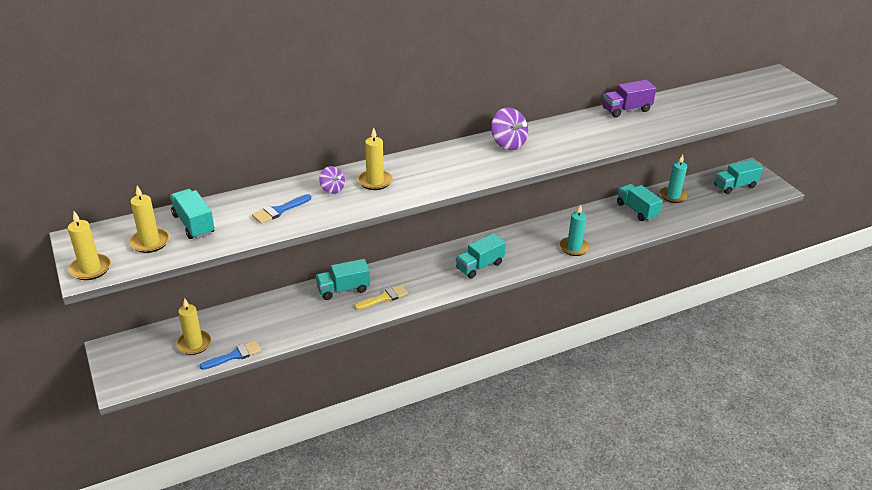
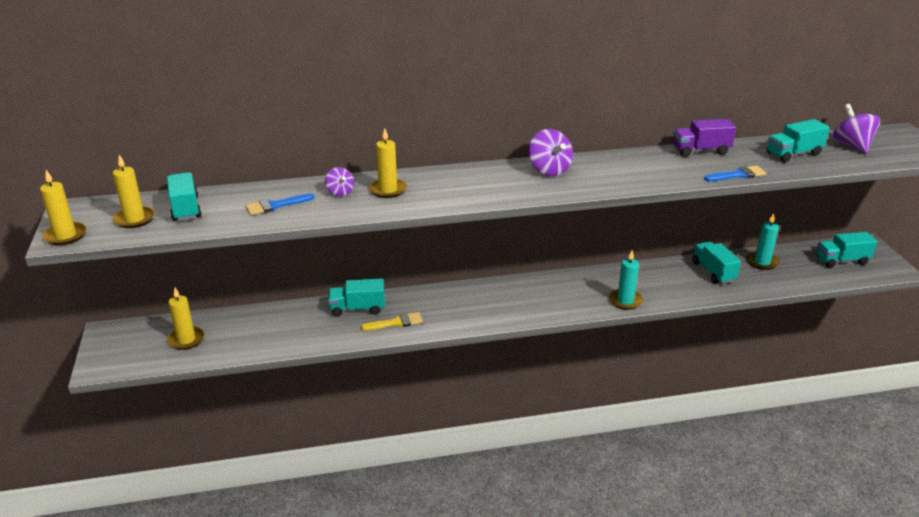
camera: 15 degrees right, 5 degrees down
(234, 355) = (220, 356): blue brush -> blue brush (737, 175)
(479, 266) = (511, 305): turquoise truck -> turquoise truck (793, 154)
(743, 91) = (851, 145): none -> purple spinning top

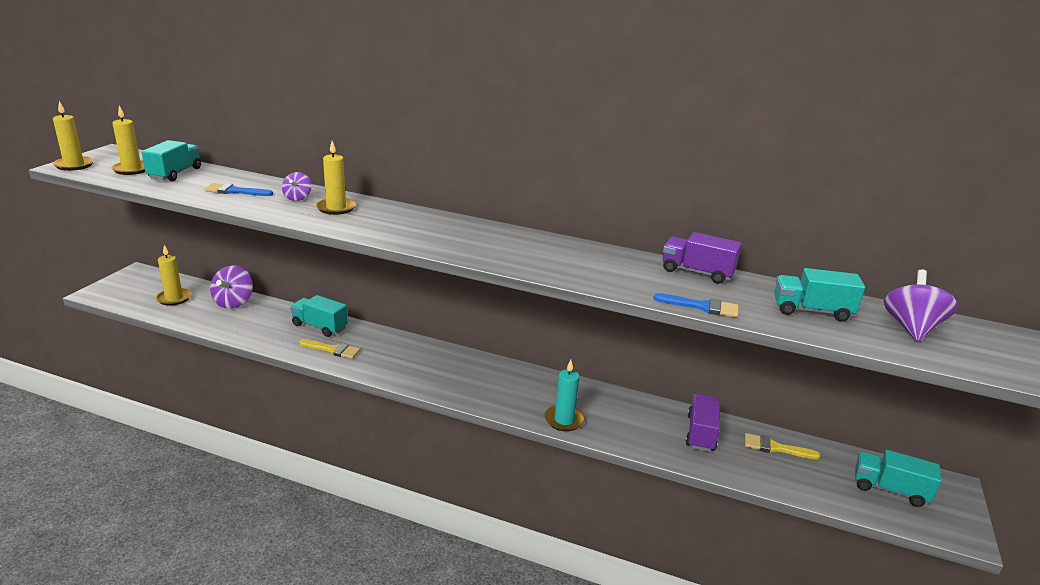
camera: 30 degrees right, 5 degrees down
(549, 170) = (503, 238): purple spinning top -> purple spinning top (234, 302)
(713, 272) = (701, 433): turquoise truck -> purple truck
(762, 262) = (775, 448): turquoise candle -> yellow brush

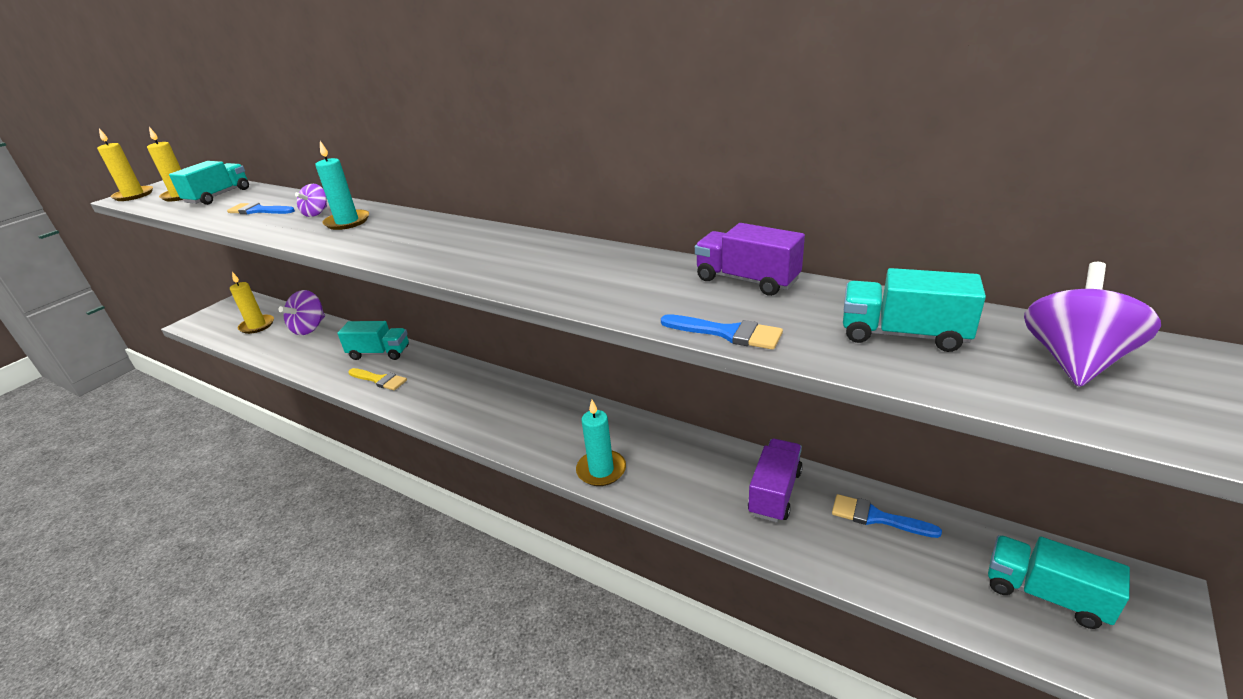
camera: 15 degrees right, 5 degrees up
(320, 326) = (379, 353): turquoise truck -> turquoise truck turned 150 degrees clockwise
(336, 208) = (347, 222): yellow candle -> turquoise candle
(775, 448) = (876, 517): yellow brush -> blue brush

